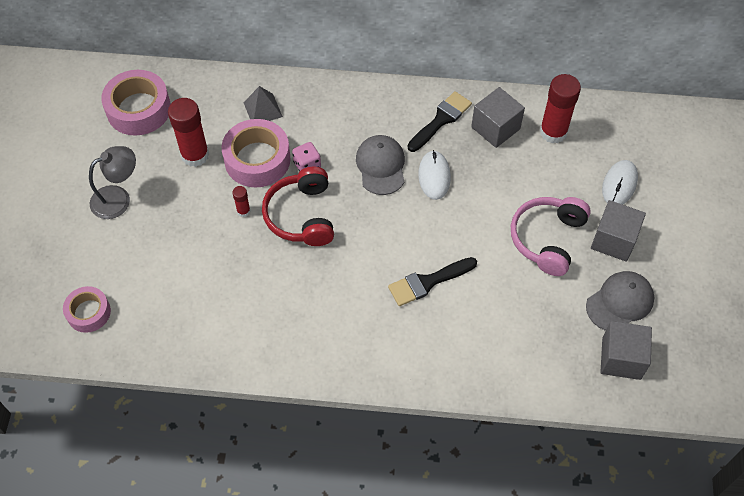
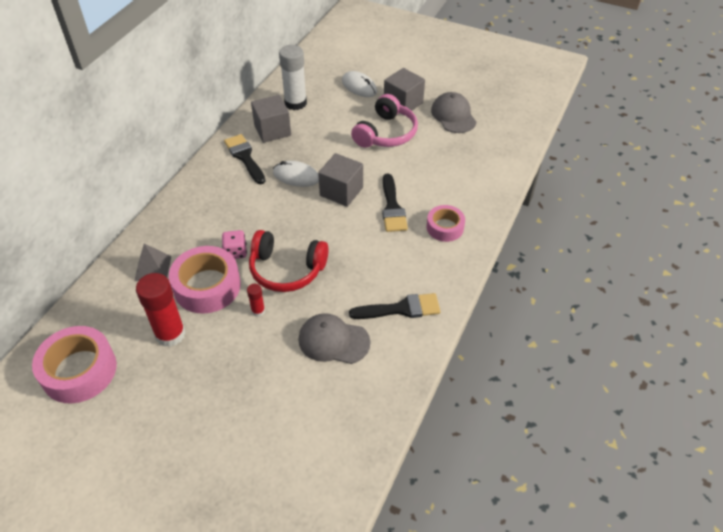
camera: 70 degrees left, 10 degrees down
(88, 312) = (308, 473): pink tape -> pink tape (445, 227)
(118, 198) = (181, 415): grey lamp -> none
(289, 332) = (401, 309): none -> black brush
(381, 166) = (267, 205): grey cap -> grey cap (333, 341)
(547, 239) = (386, 133): pink headphones -> pink headphones turned 105 degrees counterclockwise
(553, 132) = (295, 103): red glue stick -> white glue stick
(621, 358) = (497, 128): grey cube -> grey cube (341, 191)

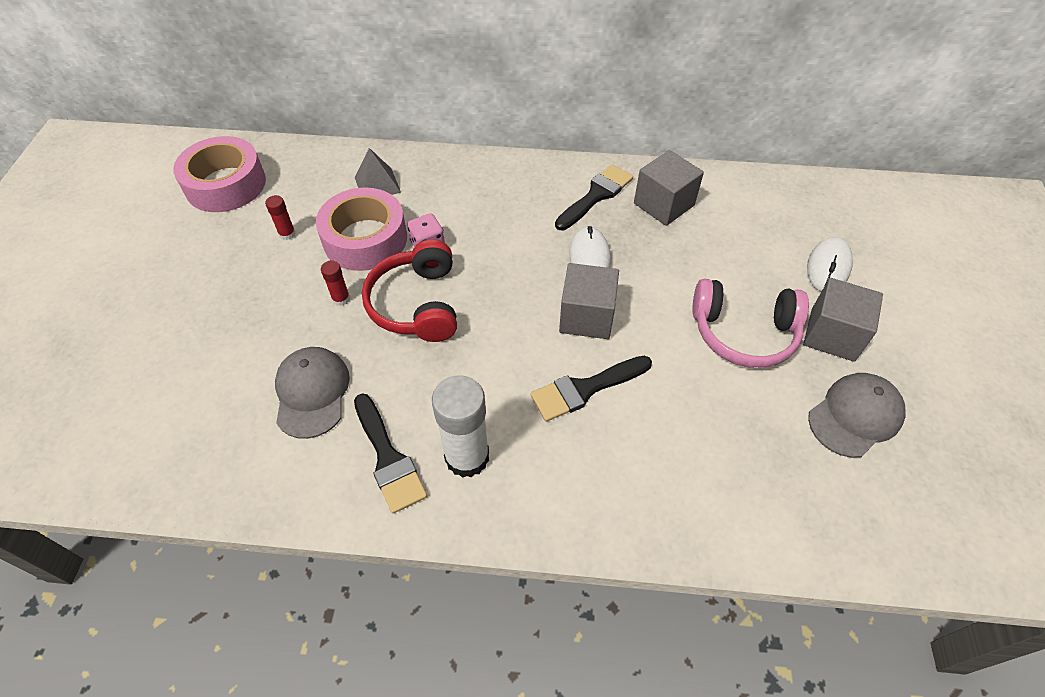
camera: 70 degrees right, 5 degrees up
(170, 334) = (287, 234): red glue stick -> red glue stick, size x0.47
(295, 103) = (735, 208): white glue stick -> white glue stick (467, 457)
(445, 227) = (576, 474): pink tape -> none

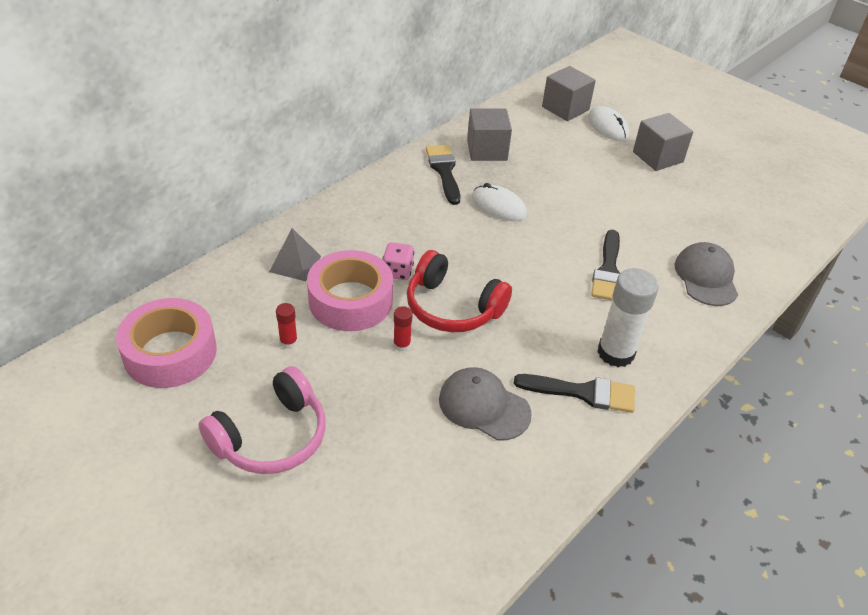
camera: 55 degrees left, 10 degrees down
(586, 316) = (549, 236): grey cube -> grey cube (565, 108)
(743, 333) = (625, 185): pink headphones -> pink headphones (271, 437)
(855, 416) = (719, 185): grey cap -> grey cap (706, 277)

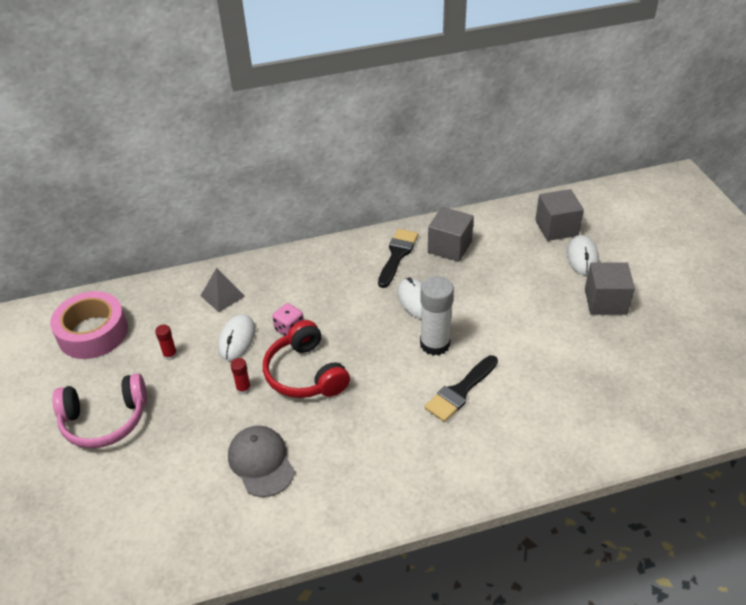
camera: 35 degrees right, 0 degrees up
(350, 300) = (237, 339): pink tape -> white mouse
(583, 393) = (345, 486): black brush -> none
(615, 353) = (402, 464): white glue stick -> white glue stick (435, 344)
(706, 277) = (546, 431): grey cap -> none

